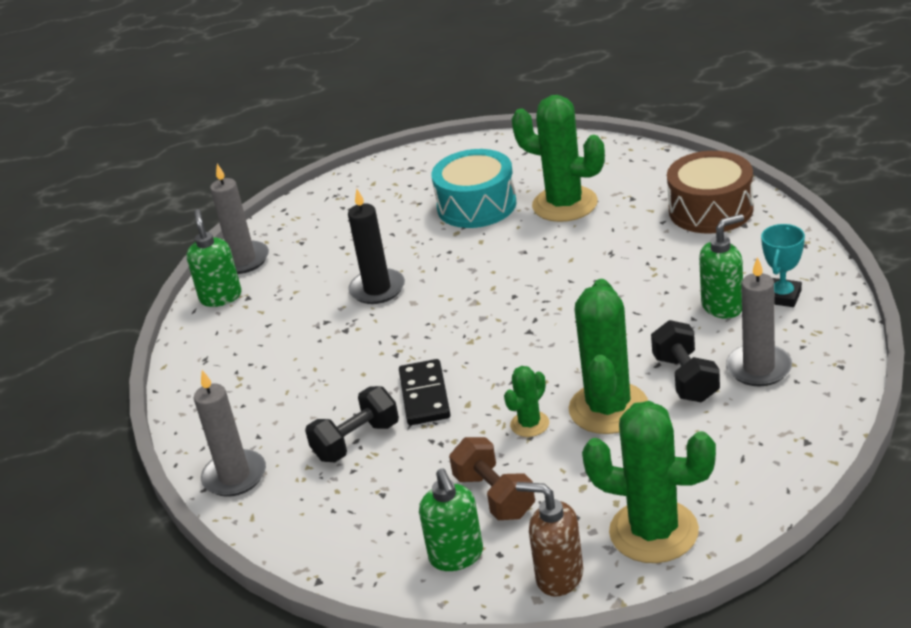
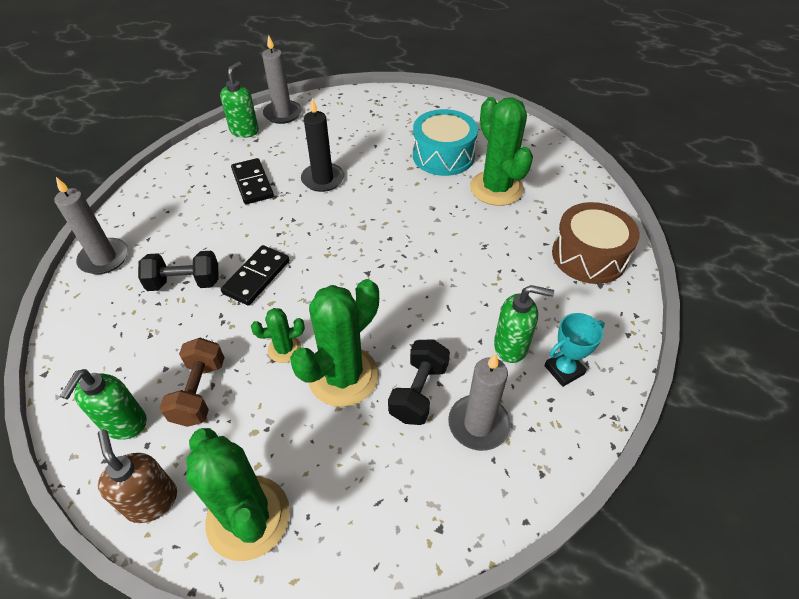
camera: 30 degrees right, 15 degrees up
(304, 333) = (252, 183): none -> black domino

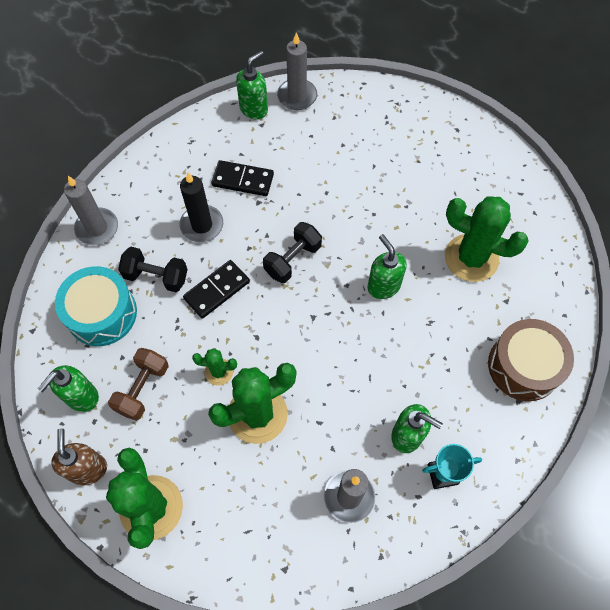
camera: 20 degrees right, 15 degrees up
(252, 183) = (243, 180): black domino -> black domino turned 75 degrees counterclockwise
(323, 179) = (309, 195): black candle -> black candle (202, 225)
(418, 392) = (312, 450): black dumbbell -> black dumbbell (292, 260)
(426, 229) = (383, 286): none -> green soap dispenser
(443, 155) = (436, 200): turquoise drum -> turquoise drum (102, 313)
(496, 188) = (471, 258): green cactus -> green cactus turned 60 degrees counterclockwise

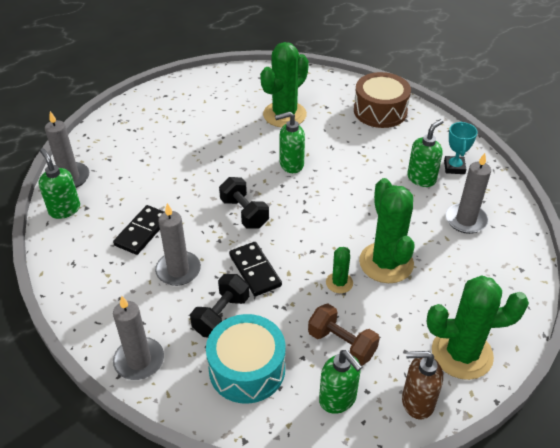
camera: 75 degrees left, 20 degrees down
(202, 225) = (178, 270): black candle -> grey candle

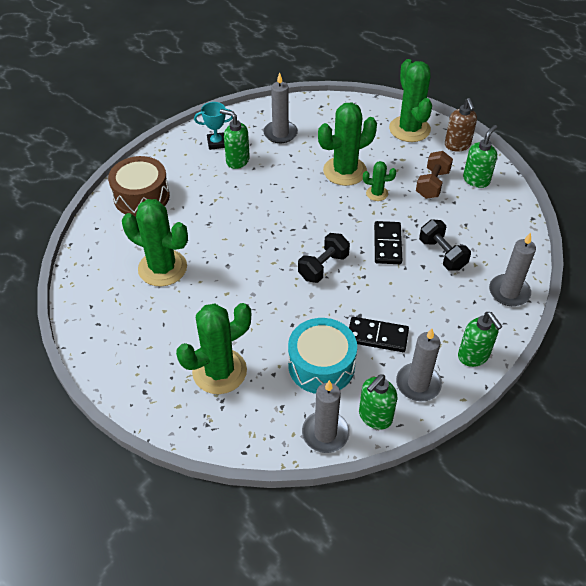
camera: 105 degrees left, 5 degrees up
(161, 132) = (219, 371): none -> green cactus
(178, 270) = (410, 295): grey candle -> grey candle (418, 384)
(221, 315) = (442, 254): black dumbbell -> black dumbbell turned 45 degrees clockwise
(247, 369) = (480, 229): turquoise drum -> turquoise drum (321, 365)
(255, 270) = (387, 244): black domino -> black domino turned 45 degrees counterclockwise
(291, 164) = (244, 247): green soap dispenser -> green soap dispenser (473, 356)

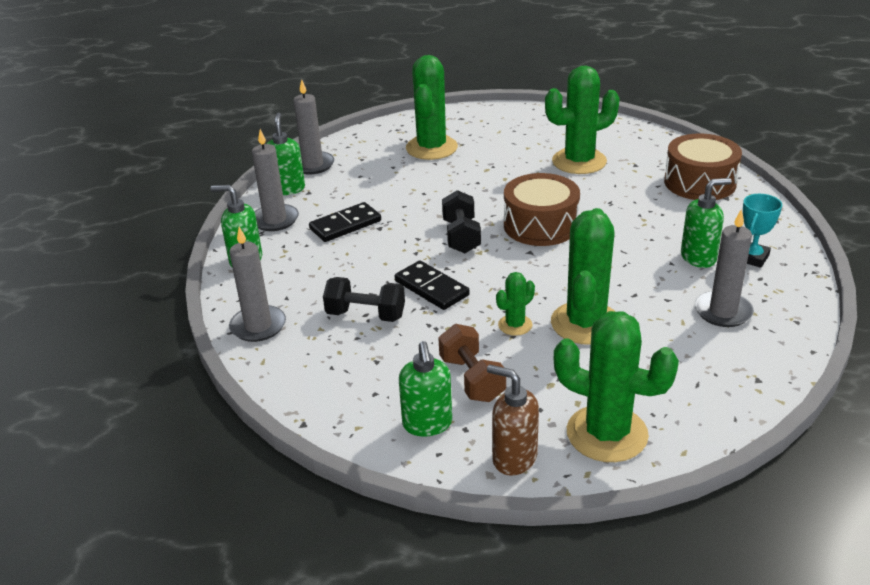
camera: 135 degrees right, 15 degrees down
(270, 239) = (540, 225): none -> brown drum
(321, 365) = (365, 188): turquoise drum -> none

